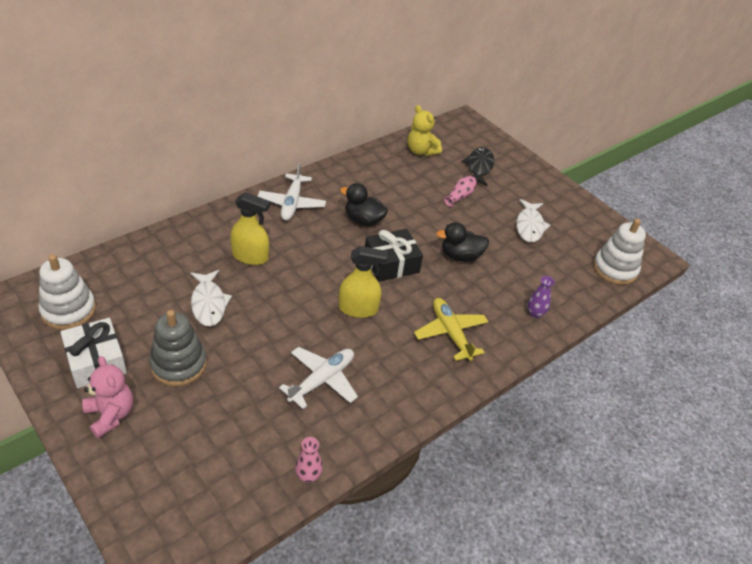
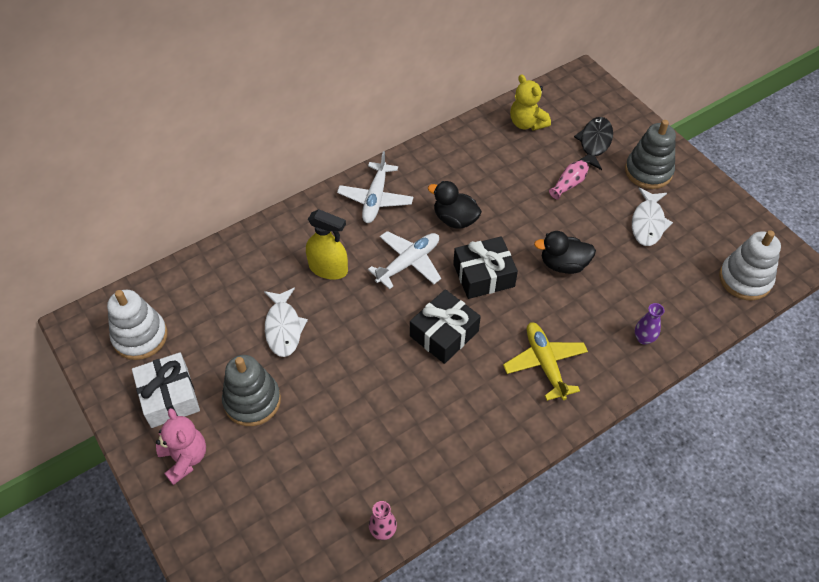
camera: 10 degrees right, 10 degrees up
(322, 380) = (401, 420): white plane -> white plane (408, 262)
(358, 309) = (444, 333): yellow spray bottle -> black gift
(526, 188) = (648, 171): none -> grey stacking toy

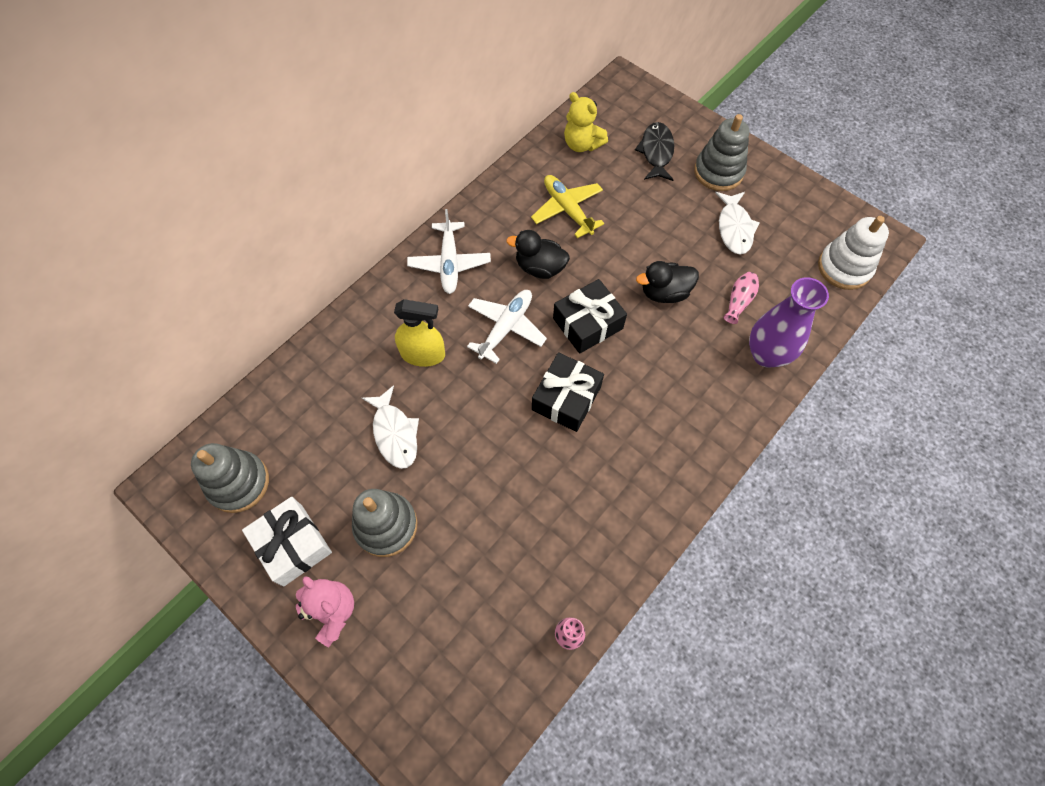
camera: 15 degrees left, 10 degrees up
(140, 337) = (238, 483): white stacking toy -> grey stacking toy
(544, 363) = (677, 406): yellow plane -> yellow plane (567, 209)
(568, 184) = (644, 203): pink vase -> pink vase (738, 301)
(643, 338) = (766, 354): purple vase -> purple vase, size x2.05

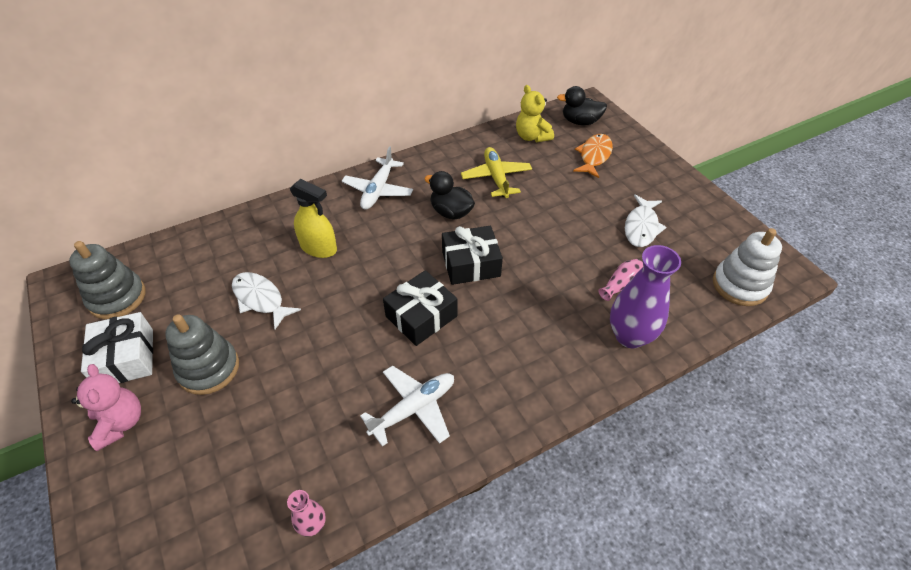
camera: 20 degrees right, 15 degrees down
(395, 433) = (260, 299): white fish -> white fish turned 135 degrees clockwise
(506, 327) = (398, 247): white plane -> white plane (414, 408)
(656, 152) = (594, 156): black fish -> orange fish
(664, 293) = (552, 259): black duck -> black duck (580, 122)
(718, 172) = (644, 182): grey stacking toy -> none

